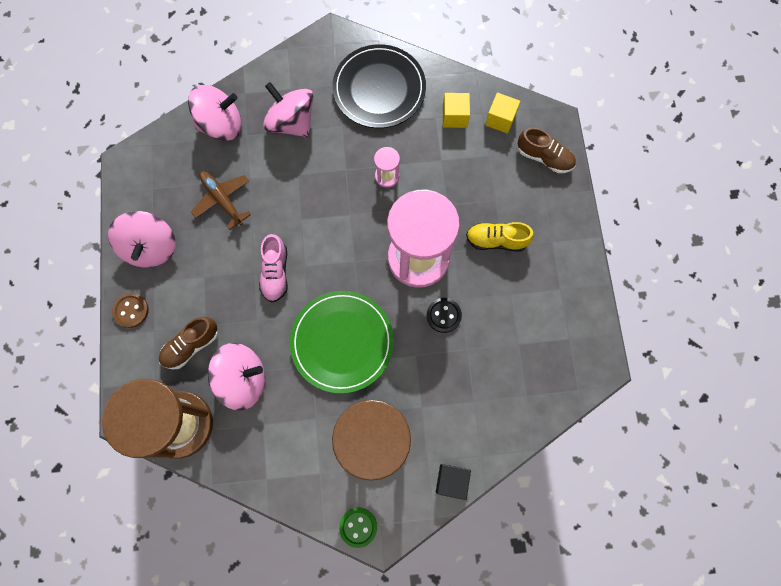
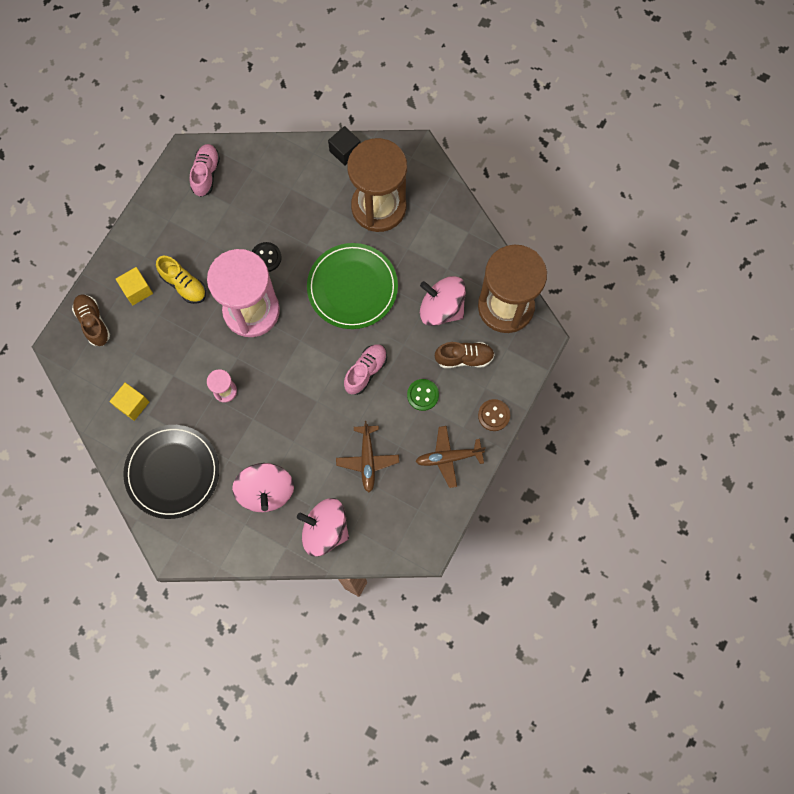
camera: 145 degrees left, 0 degrees up
(151, 247) = (448, 457): pink spinning top -> brown plane
(358, 527) = (426, 164): green button -> green button (422, 395)
(500, 119) = (99, 377): yellow cube -> yellow cube (137, 290)
(565, 358) = (206, 174): none -> pink shoe

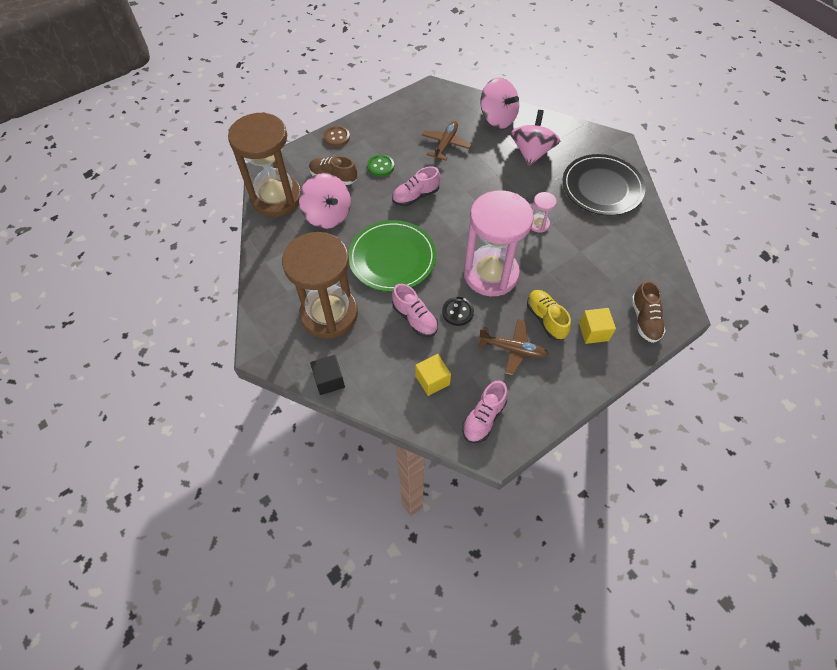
camera: 155 degrees left, 15 degrees down
(132, 404) = (623, 243): yellow cube -> yellow cube (432, 380)
(301, 235) = (415, 318): none -> pink shoe
(448, 457) = (385, 126): brown plane -> brown plane (512, 349)

